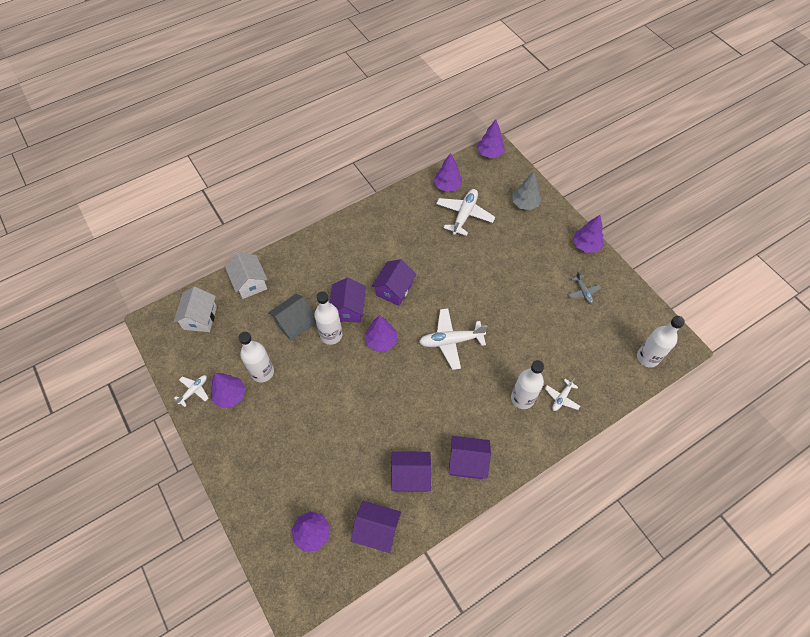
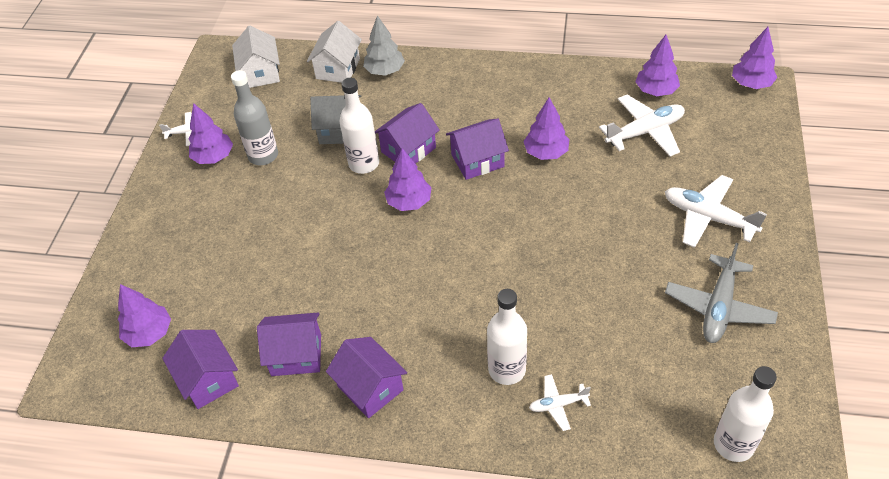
camera: 45 degrees right, 10 degrees down
(200, 318) = (260, 73): white house -> white house turned 60 degrees counterclockwise
(262, 372) = (263, 156): white bottle -> grey bottle
(410, 476) = (296, 355): purple house -> purple house turned 45 degrees counterclockwise
(450, 341) = (486, 252): white plane -> white plane (708, 217)
(525, 204) = (741, 162): grey tree -> grey tree (385, 71)
(583, 292) = (718, 307): grey plane -> grey plane, size x1.85
(586, 245) = (781, 257): purple tree -> purple tree (546, 153)

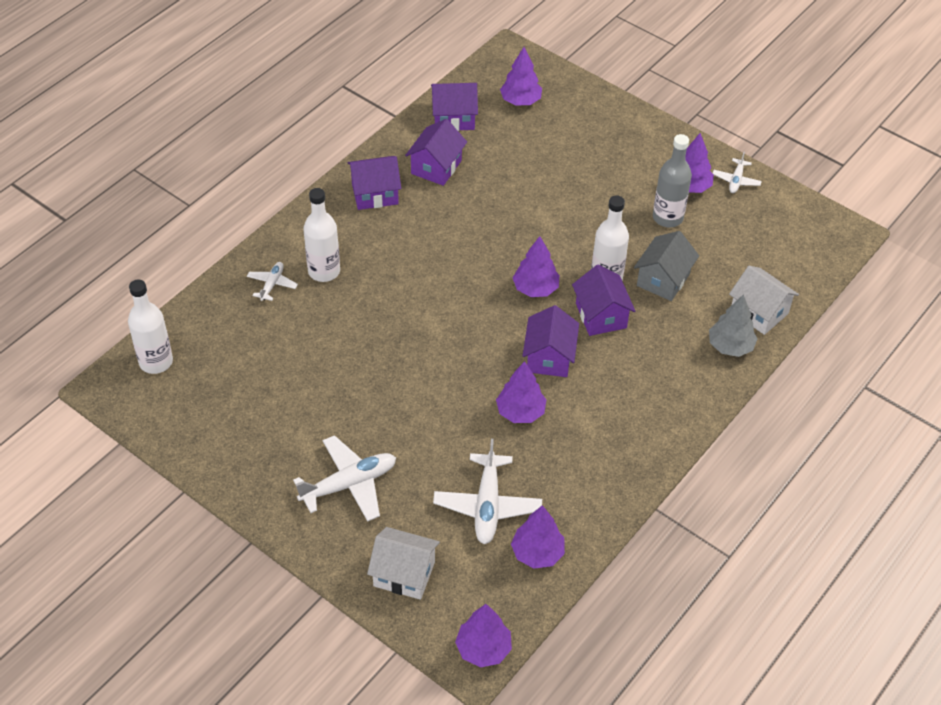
camera: 115 degrees right, 0 degrees up
(260, 73) = (792, 254): white house -> white house (404, 574)
(718, 307) = (261, 429): grey plane -> none

